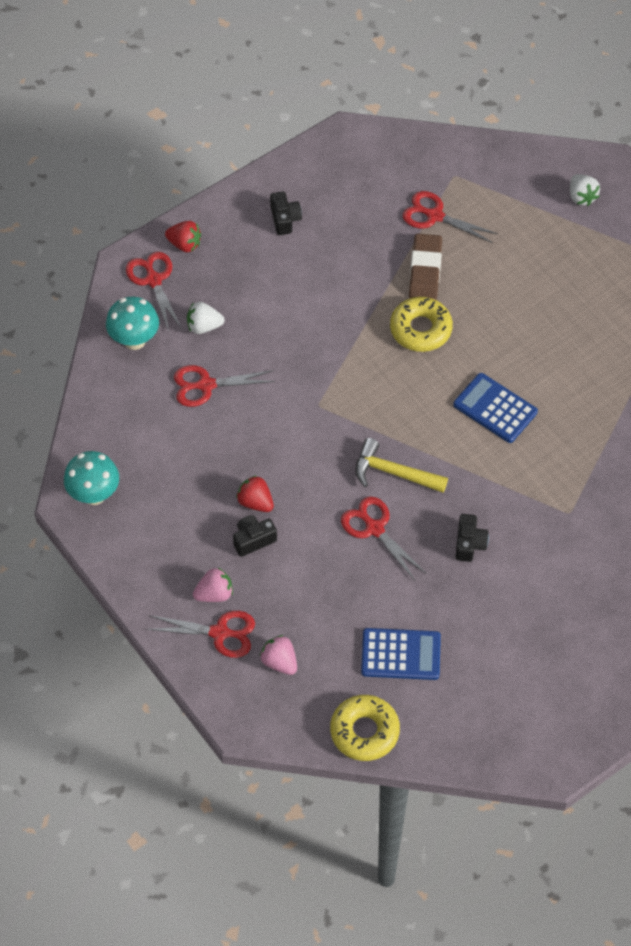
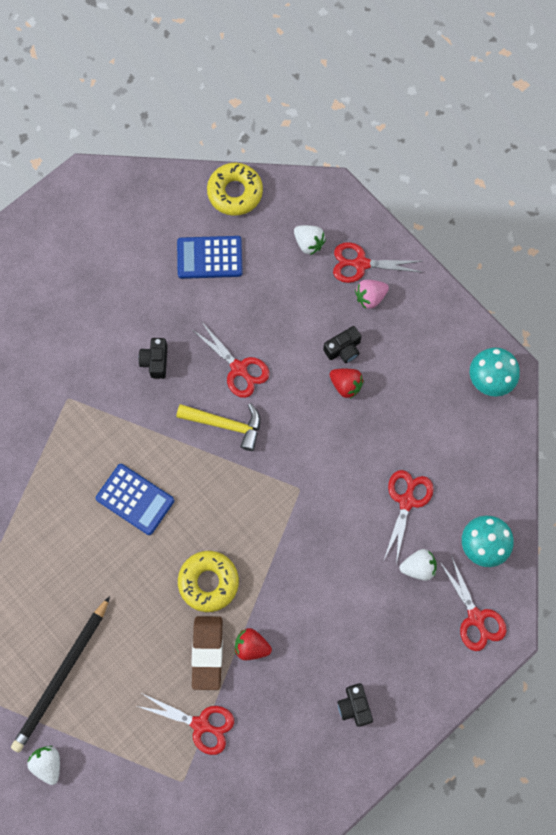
camera: 175 degrees right, 15 degrees up
(184, 244) = (452, 665): red strawberry -> red strawberry (251, 646)
(206, 385) = (406, 501): red scissors -> red scissors turned 60 degrees counterclockwise
(279, 662) = (309, 243): pink strawberry -> white strawberry
(570, 262) = (61, 676): none -> black pencil

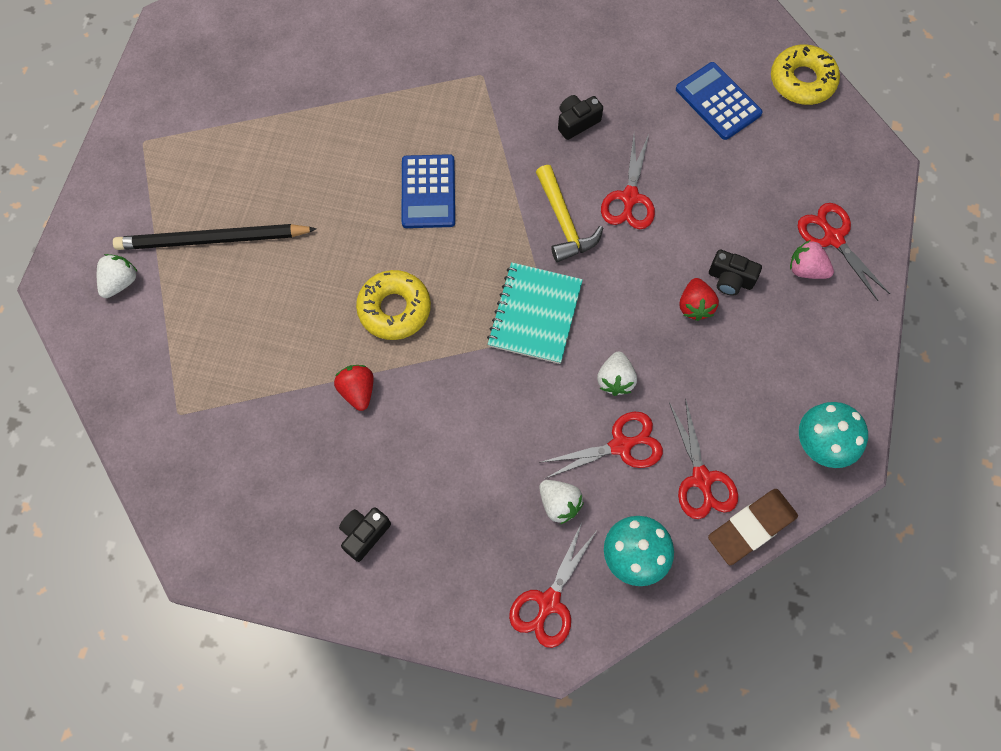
camera: 55 degrees right, 5 degrees down
(200, 724) = (246, 394): red scissors -> red scissors (701, 479)
(207, 653) = (322, 354): brown eraser -> brown eraser (751, 528)
(279, 491) = (535, 314): none -> turquoise notebook
(309, 243) = (810, 177): white strawberry -> white strawberry (615, 380)

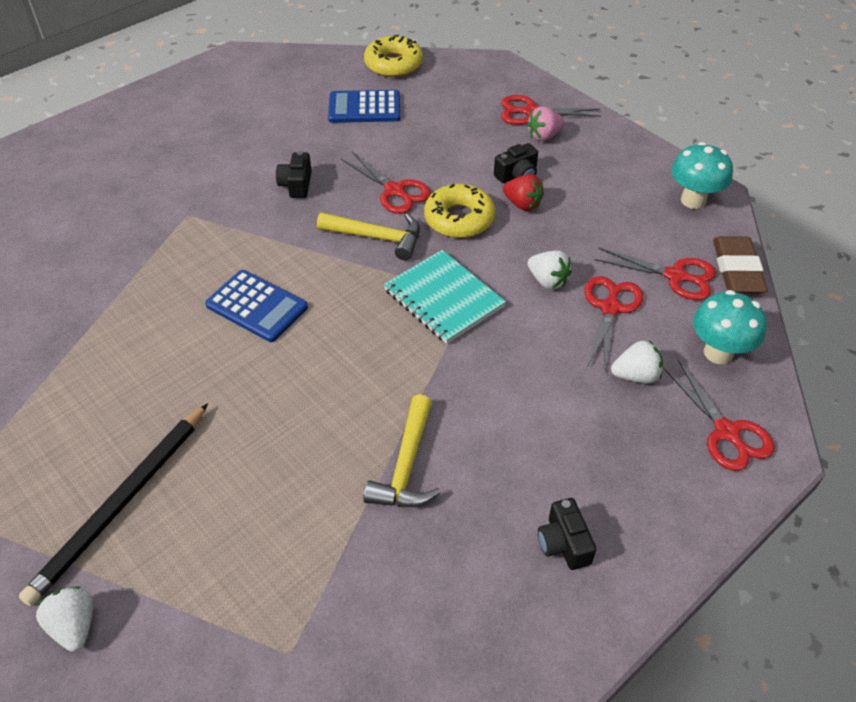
camera: 55 degrees left, 20 degrees down
(358, 391) = (406, 466): red strawberry -> yellow hammer
(394, 309) = (347, 392): yellow donut -> yellow donut (459, 219)

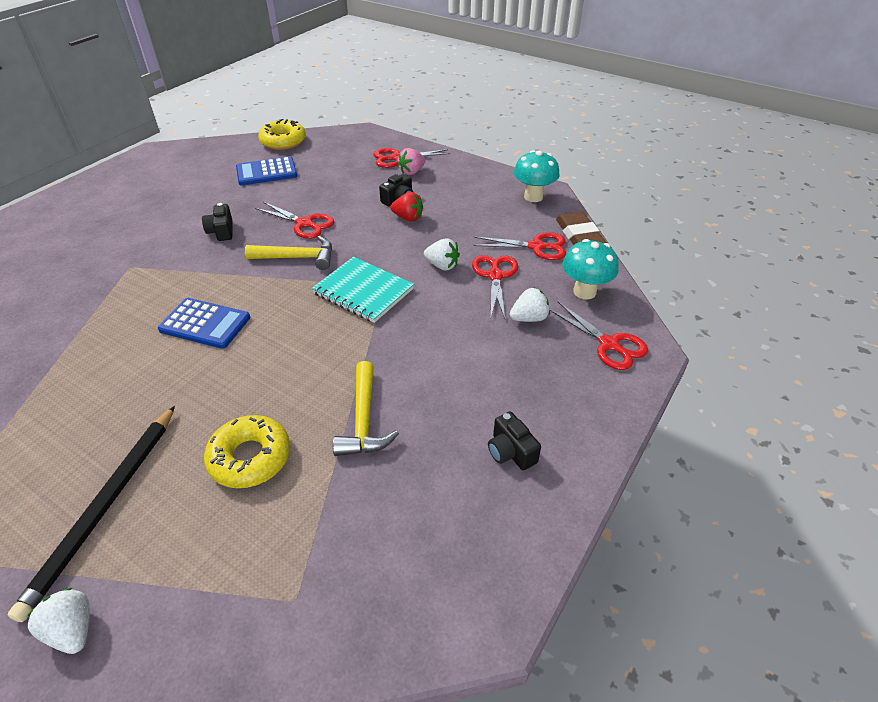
camera: 15 degrees left, 5 degrees down
(459, 219) = (361, 235): yellow donut -> yellow donut (250, 458)

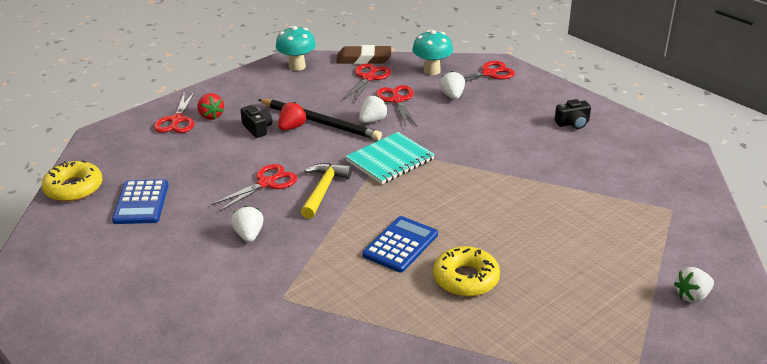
camera: 75 degrees left, 10 degrees down
(105, 507) = (597, 290): black pencil -> black pencil (320, 122)
(221, 231) = (249, 235): black camera -> white strawberry
(250, 458) = (561, 223): yellow donut -> yellow donut (465, 279)
(364, 420) = (536, 173): yellow hammer -> none
(412, 172) = (211, 116): pink strawberry -> red strawberry
(495, 276) = (397, 100): red scissors -> red scissors turned 60 degrees clockwise

